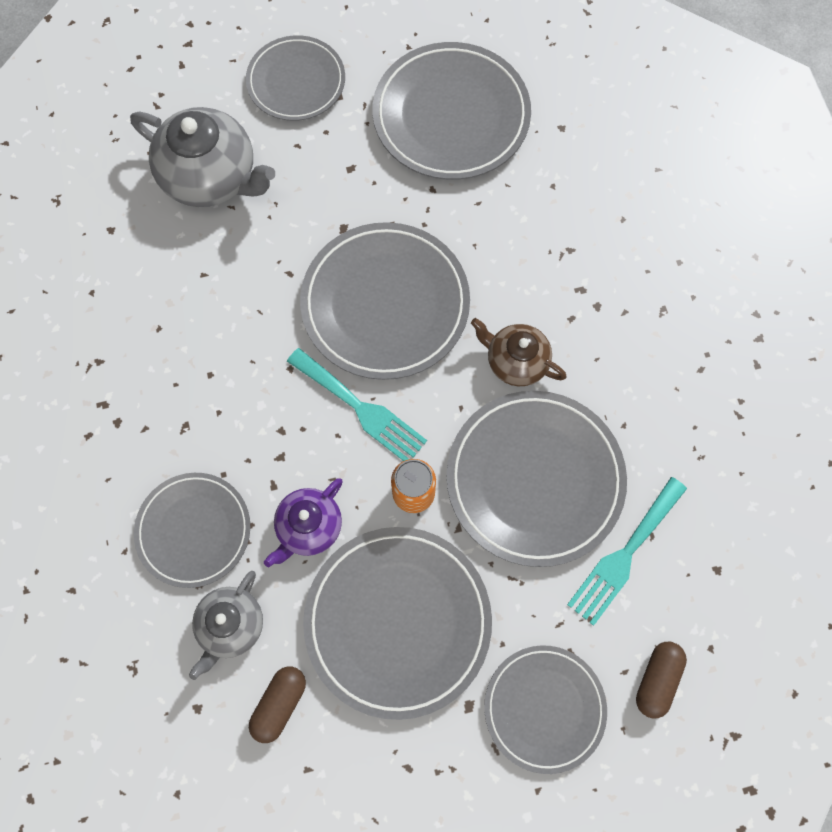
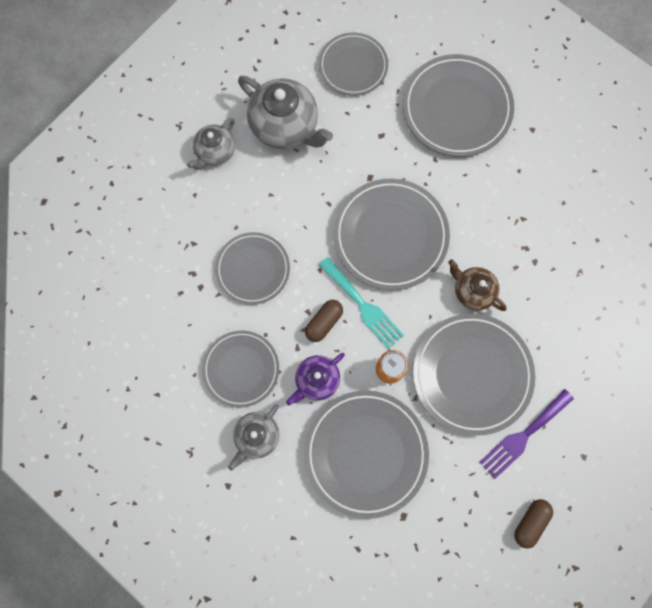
camera: 10 degrees right, 5 degrees up
(114, 228) = (215, 152): none -> grey teapot
(280, 704) = (281, 493): brown capsule -> brown capsule (324, 322)
(544, 708) = (452, 527): grey plate -> grey plate (253, 269)
(624, 555) = (523, 436): turquoise fork -> purple fork

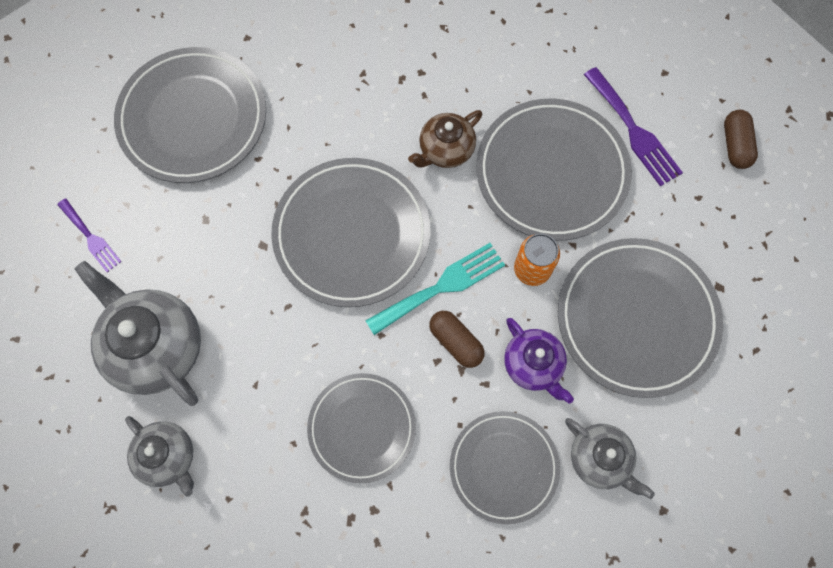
camera: 80 degrees left, 5 degrees down
(285, 126) = (155, 346): grey teapot -> grey teapot turned 90 degrees counterclockwise
(353, 66) = (91, 237): grey plate -> purple fork
(530, 522) = (735, 145): brown capsule -> brown capsule turned 45 degrees clockwise

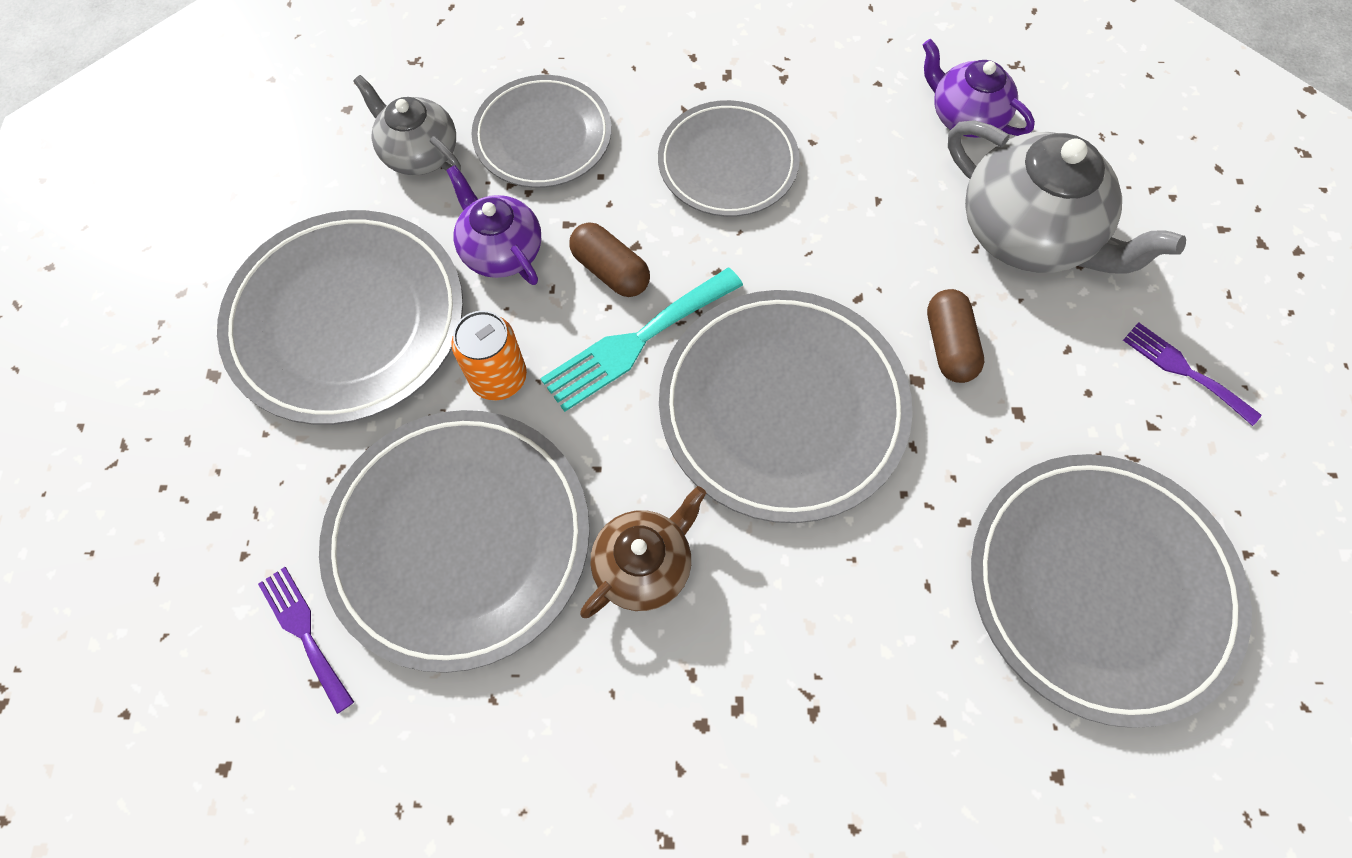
camera: 175 degrees right, 5 degrees down
(168, 457) = (965, 117): grey teapot -> purple teapot
(633, 131) = (304, 633): purple fork -> purple fork, size x0.63
(735, 145) = (124, 619): brown capsule -> brown capsule (949, 345)

